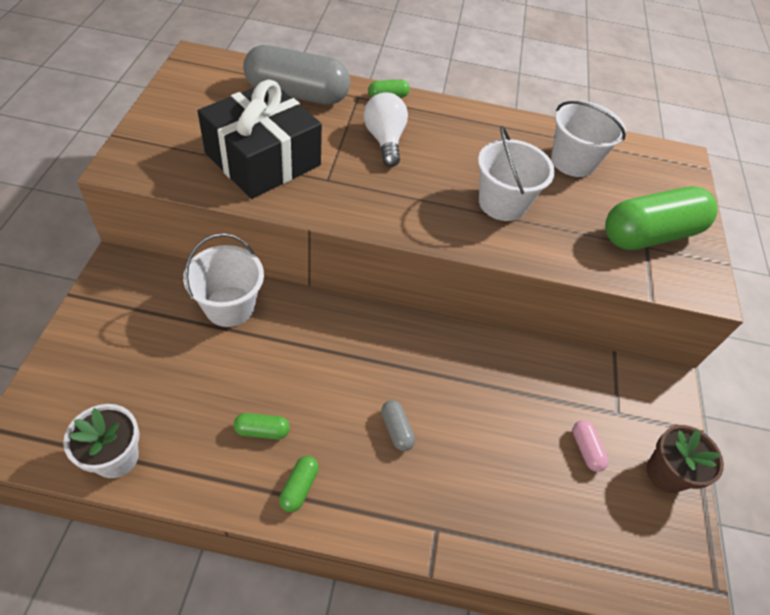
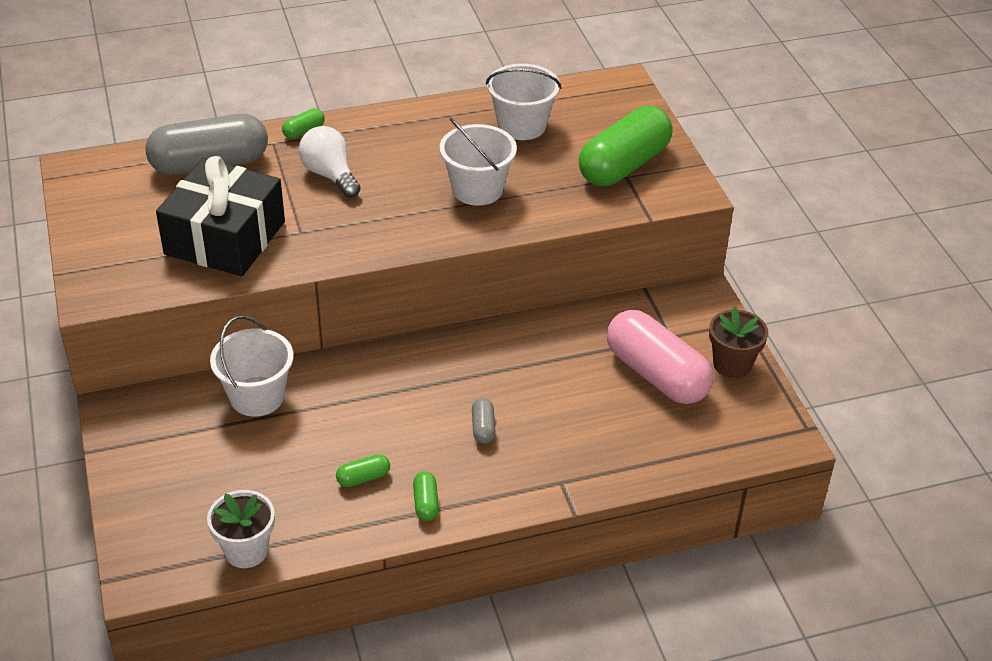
camera: 20 degrees left, 10 degrees down
(396, 430) = (483, 428): grey capsule -> grey capsule turned 45 degrees clockwise
(586, 449) = (656, 374): pink capsule -> pink capsule, size x2.45

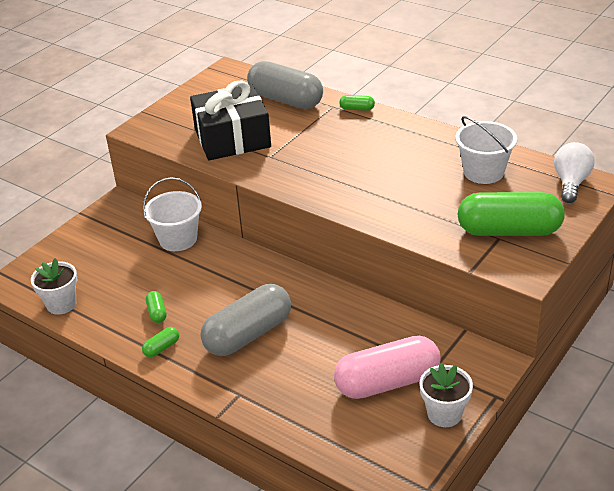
camera: 55 degrees right, 5 degrees down
(330, 175) = (332, 138): white light bulb -> white light bulb (571, 183)
(363, 478) = (157, 312): green capsule -> green capsule turned 45 degrees clockwise
(477, 189) = (395, 190): white bucket -> none
(483, 428) = (248, 334): grey capsule -> grey capsule, size x2.45
(656, 374) = (387, 382): pink capsule -> pink capsule turned 60 degrees clockwise
(732, 364) = (444, 414): brown flower pot -> white flower pot

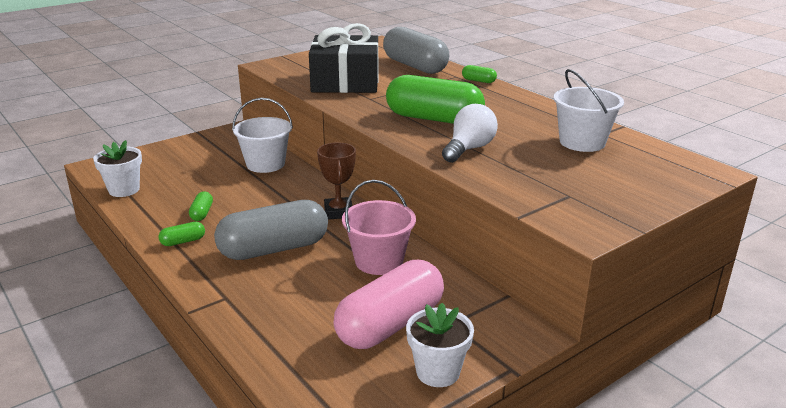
camera: 15 degrees right, 10 degrees down
(281, 280) = (338, 212): none -> brown trophy
(345, 323) = (379, 261): none -> pink bucket
(387, 382) = (390, 324): pink capsule -> pink capsule turned 45 degrees counterclockwise
(509, 231) = (584, 191): green capsule -> green capsule (434, 119)
(571, 183) = (679, 166): white light bulb -> white light bulb (469, 149)

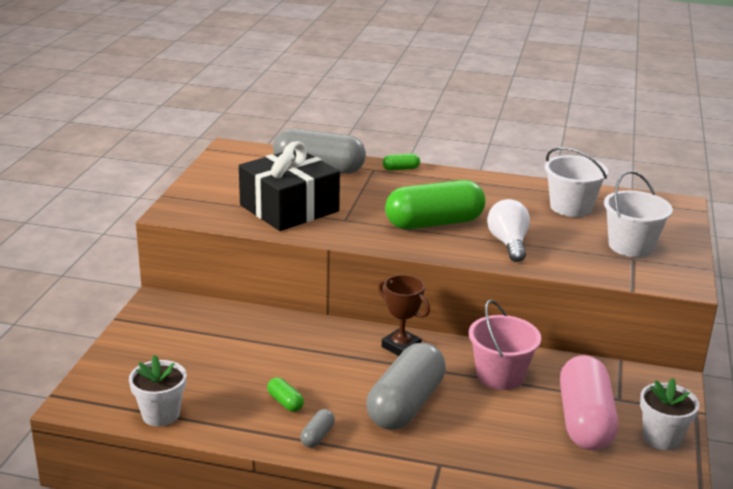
camera: 40 degrees left, 0 degrees up
(183, 241) = (317, 436): green capsule -> grey capsule
(265, 164) = (255, 327): white bucket -> white bucket (631, 246)

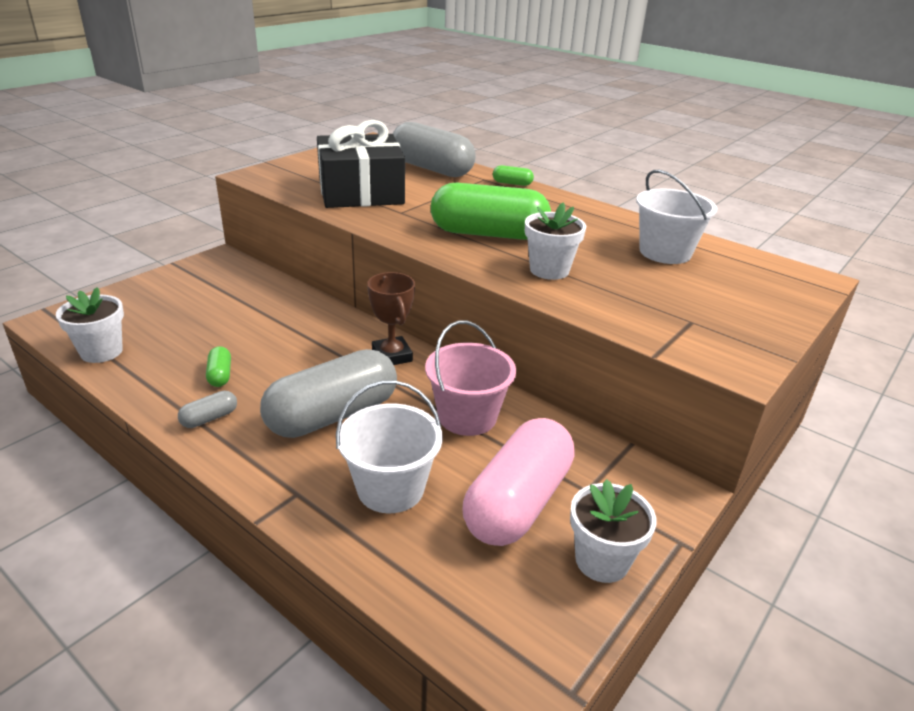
camera: 25 degrees right, 5 degrees up
(508, 243) = (549, 270): white light bulb -> white flower pot
(631, 246) = (702, 307): white bucket -> white bucket (390, 488)

